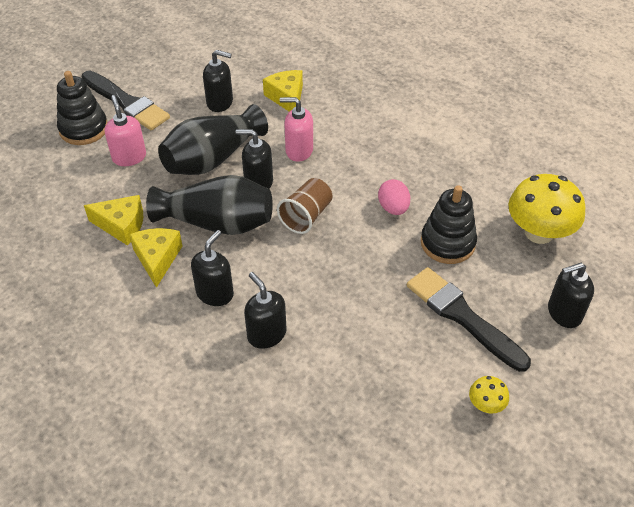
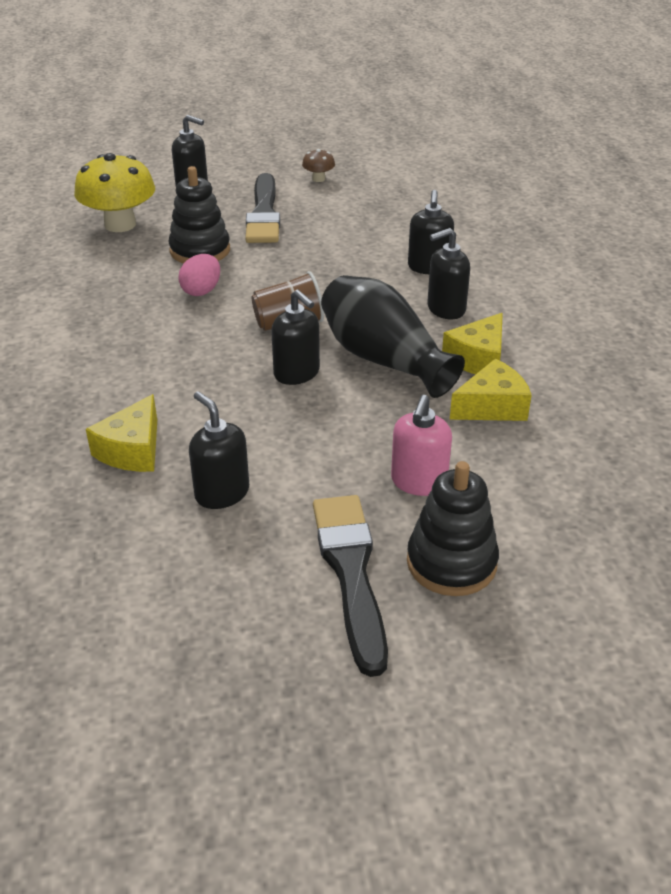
camera: 140 degrees left, 10 degrees down
(122, 225) = (492, 406): yellow cheese -> yellow cheese turned 105 degrees clockwise
(212, 158) = (316, 424): black vase -> none
(299, 151) = (211, 381): pink soap dispenser -> none
(486, 404) = (318, 179): yellow mushroom -> brown mushroom

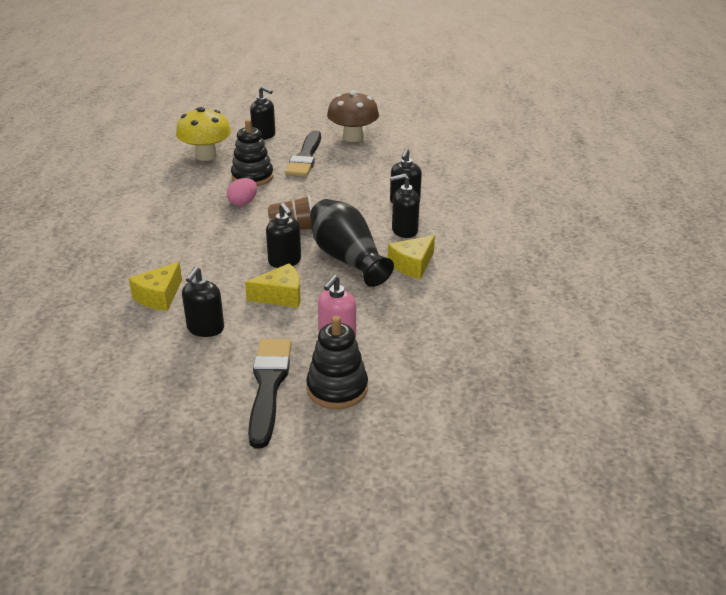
camera: 10 degrees right, 5 degrees down
(222, 493) = (205, 328): black soap dispenser -> black soap dispenser turned 135 degrees counterclockwise
(318, 179) = (353, 137): brown mushroom -> brown mushroom, size x2.20
(492, 406) = (408, 296): yellow cheese -> yellow cheese (280, 296)

